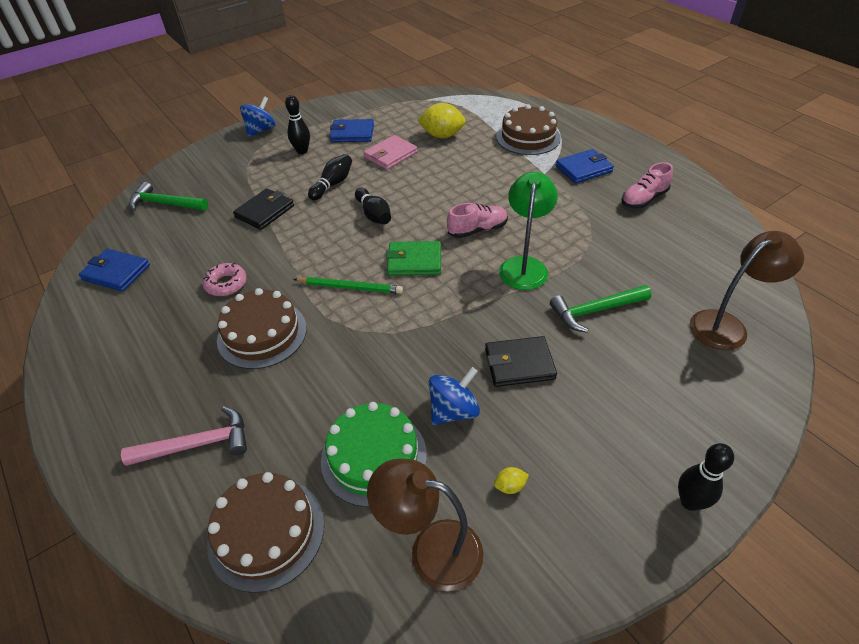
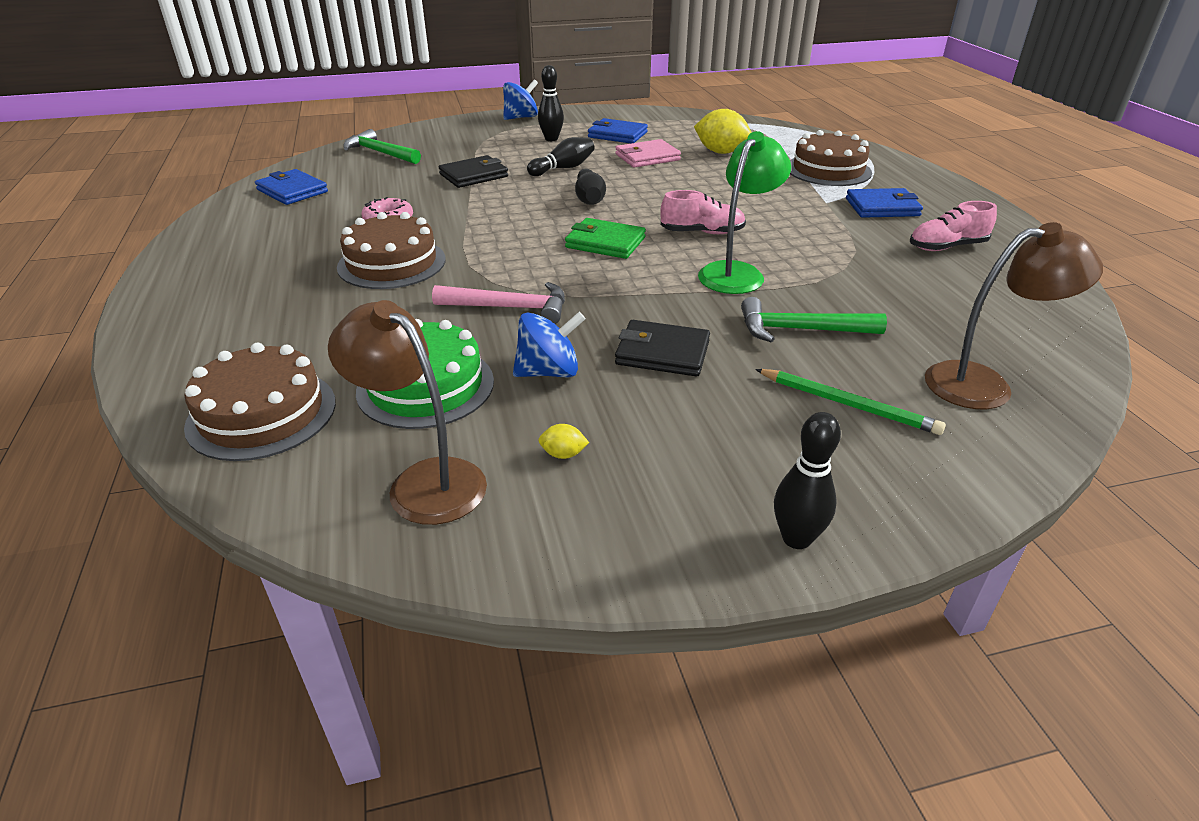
camera: 20 degrees right, 10 degrees down
(197, 444) = (255, 329): pink hammer -> pink hammer (509, 308)
(350, 287) = (515, 248): green pencil -> green pencil (848, 404)

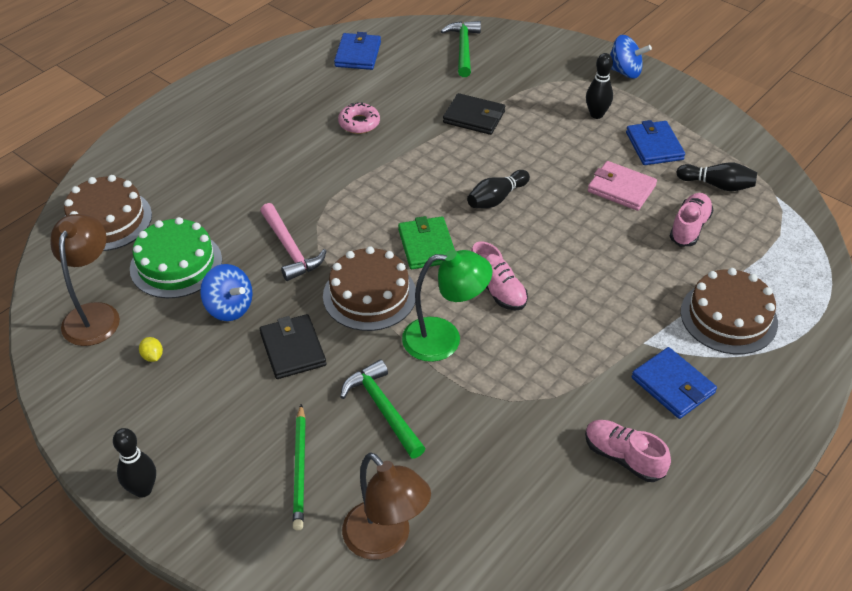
camera: 55 degrees right, 10 degrees up
(391, 263) = (300, 163): brown cake -> brown cake (369, 295)
(563, 168) = (541, 154): black bowling pin -> black bowling pin (717, 185)
(721, 152) = (689, 228): yellow lemon -> pink shoe

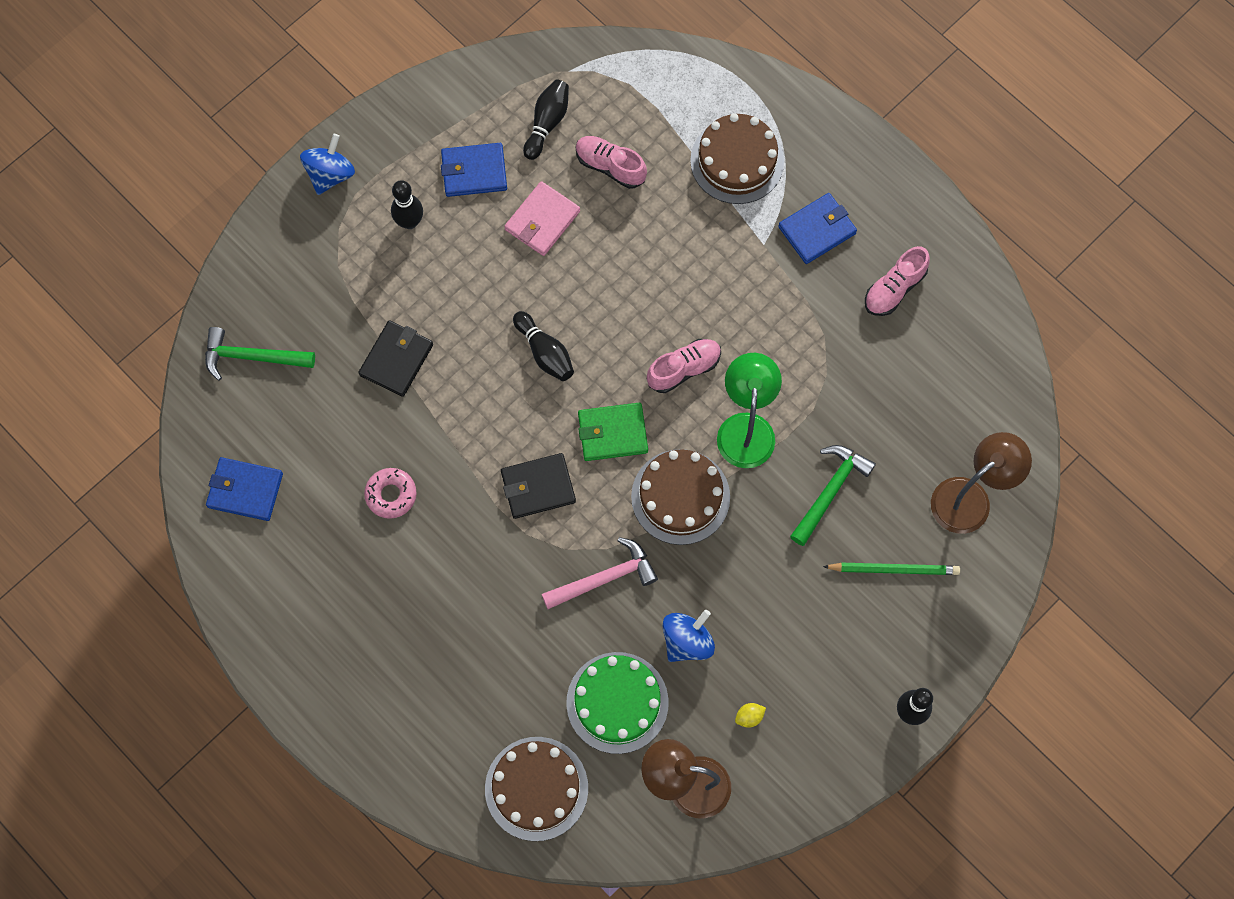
camera: 85 degrees left, 25 degrees up
(293, 349) = (749, 575): black wallet -> black wallet (538, 487)
(383, 409) = (830, 491): green hammer -> green hammer turned 150 degrees clockwise

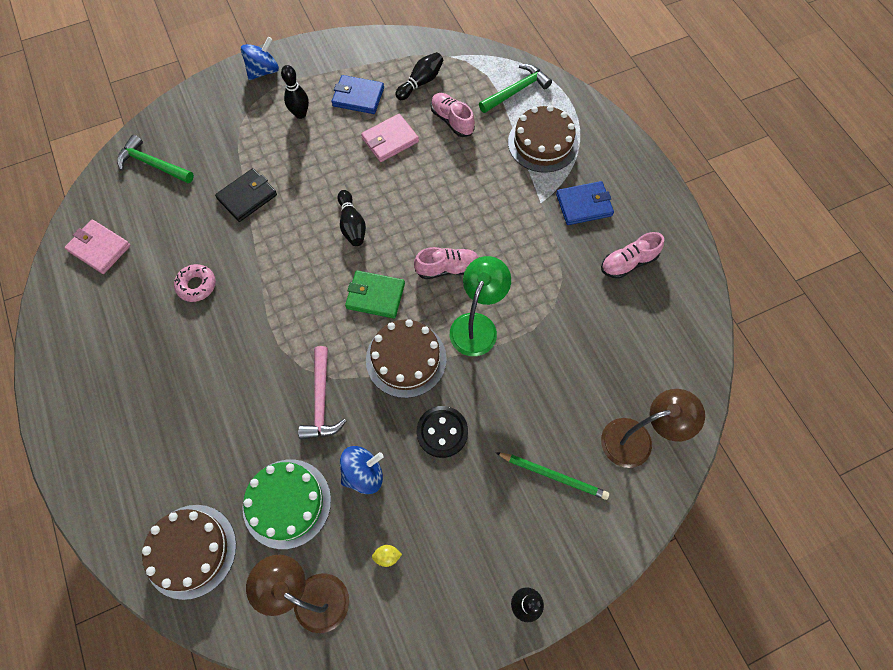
camera: 20 degrees right, 5 degrees down
(245, 490) = (99, 248): blue wallet -> pink wallet
(538, 487) = (303, 315): black wallet -> none
(604, 578) = (321, 400): pink hammer -> pink hammer turned 90 degrees clockwise
(755, 565) = (442, 432): none -> black button
(830, 491) = (524, 395): green hammer -> green hammer (516, 91)

